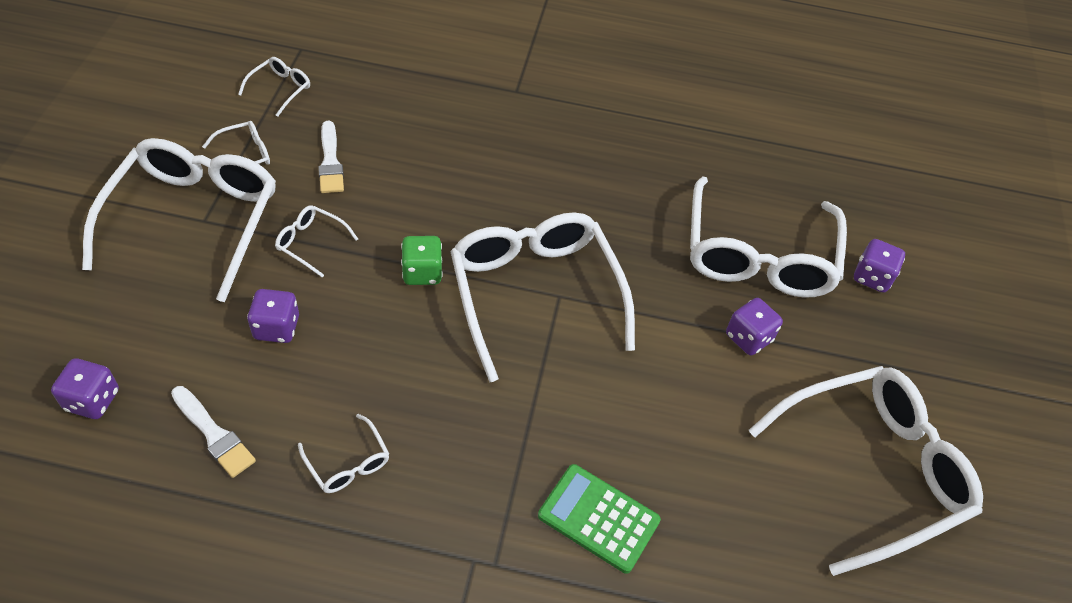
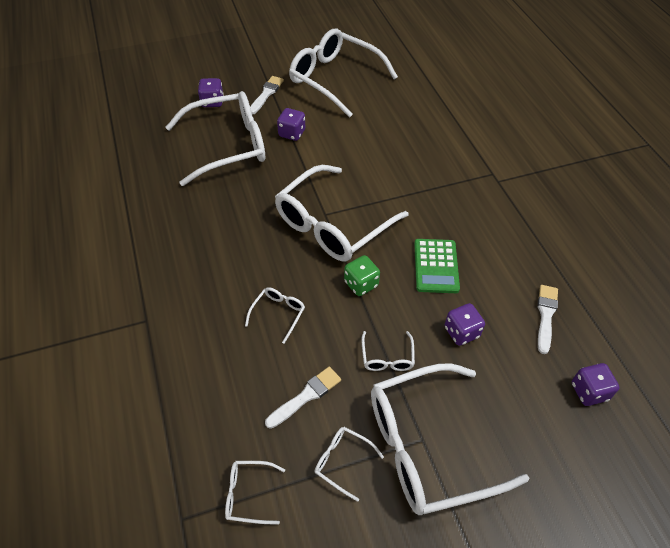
camera: 115 degrees left, 0 degrees up
(348, 463) = (502, 249): white glasses -> white glasses (278, 314)
(598, 518) = (439, 150): green calculator -> green calculator (436, 266)
(865, 351) = (266, 94): none -> white brush

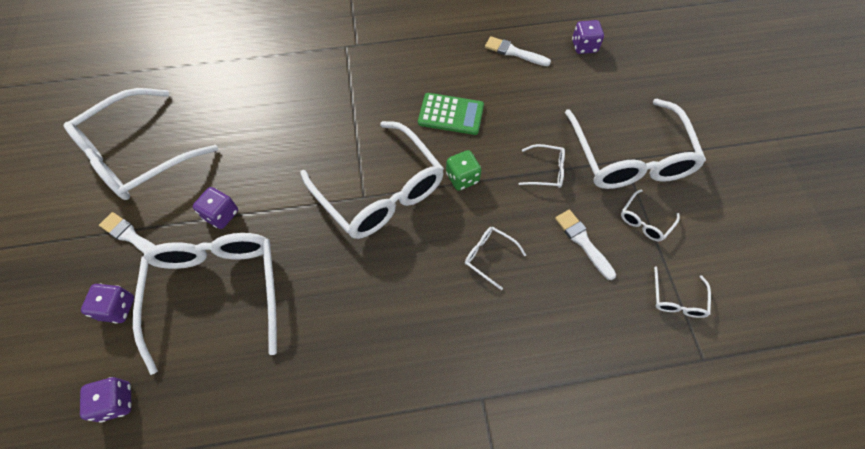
camera: 80 degrees left, 10 degrees up
(461, 332) = (525, 111): purple dice -> purple dice (116, 402)

